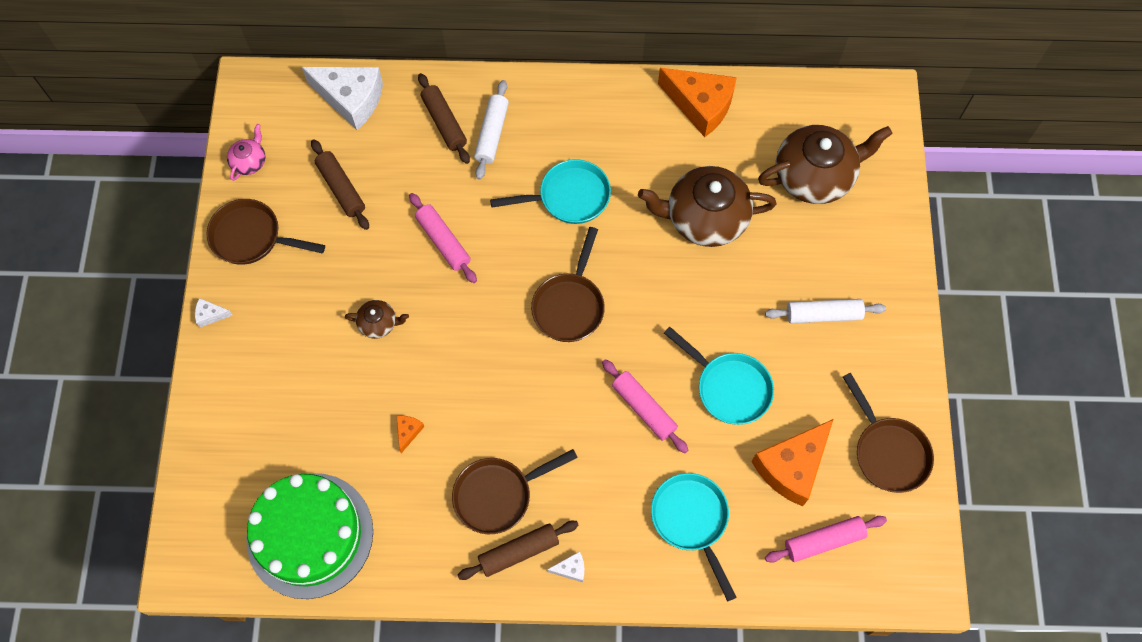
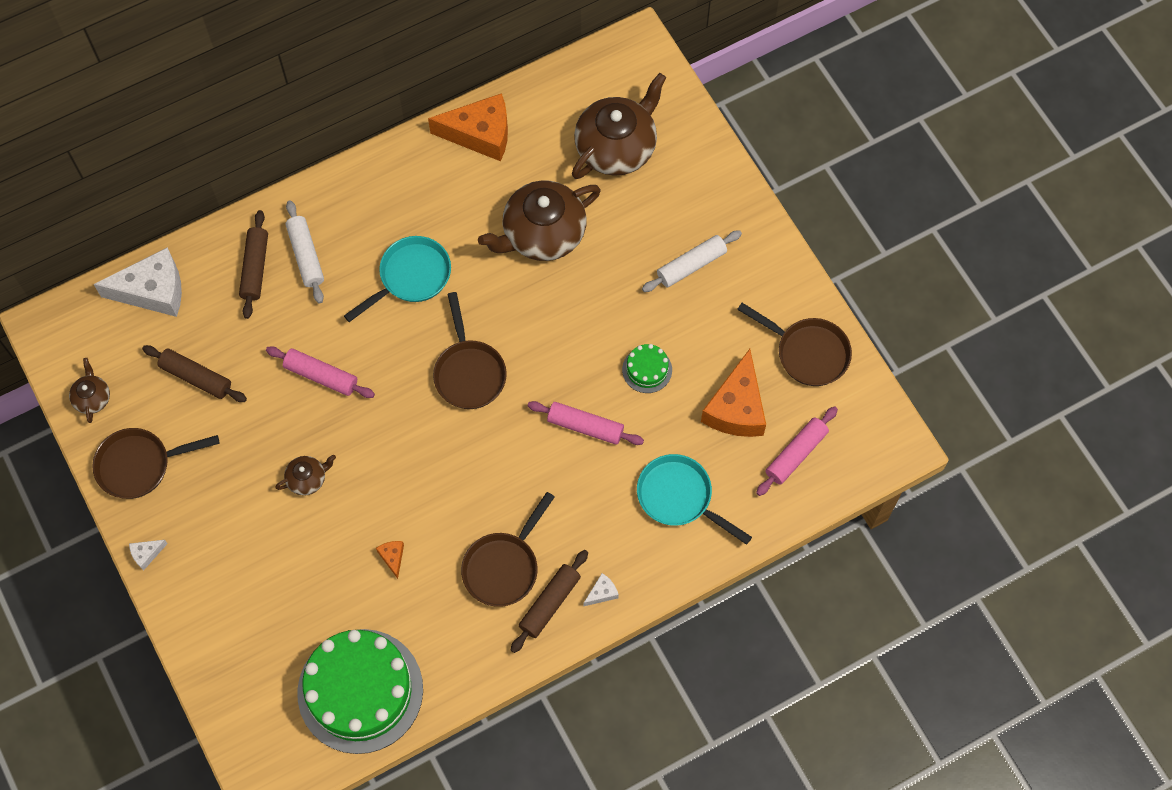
camera: 30 degrees left, 0 degrees up
(249, 162) = (92, 398): pink teapot -> brown teapot
(444, 123) = (255, 268): brown rolling pin -> brown rolling pin turned 60 degrees clockwise
(729, 387) = (647, 370): turquoise pan -> green cake

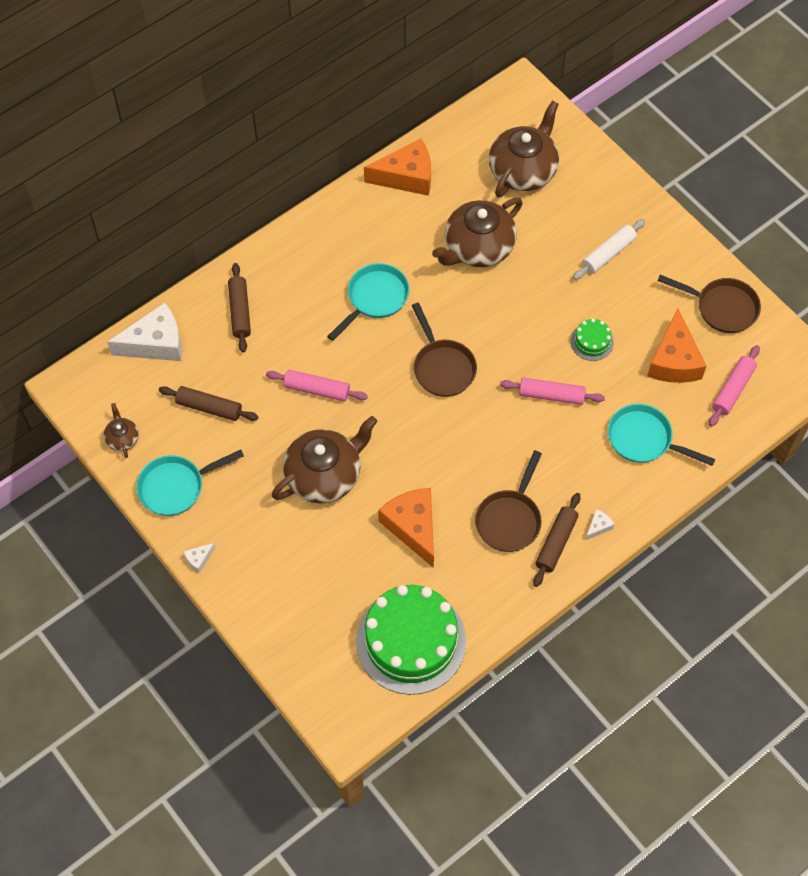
camera: 10 degrees left, 5 degrees down
(140, 465) = (176, 487): brown pan -> turquoise pan
(306, 256) = (281, 295): white rolling pin -> none
(307, 479) = (324, 475): brown teapot -> brown teapot, size x2.17
(392, 557) = (413, 527): orange cheese -> orange cheese, size x2.38

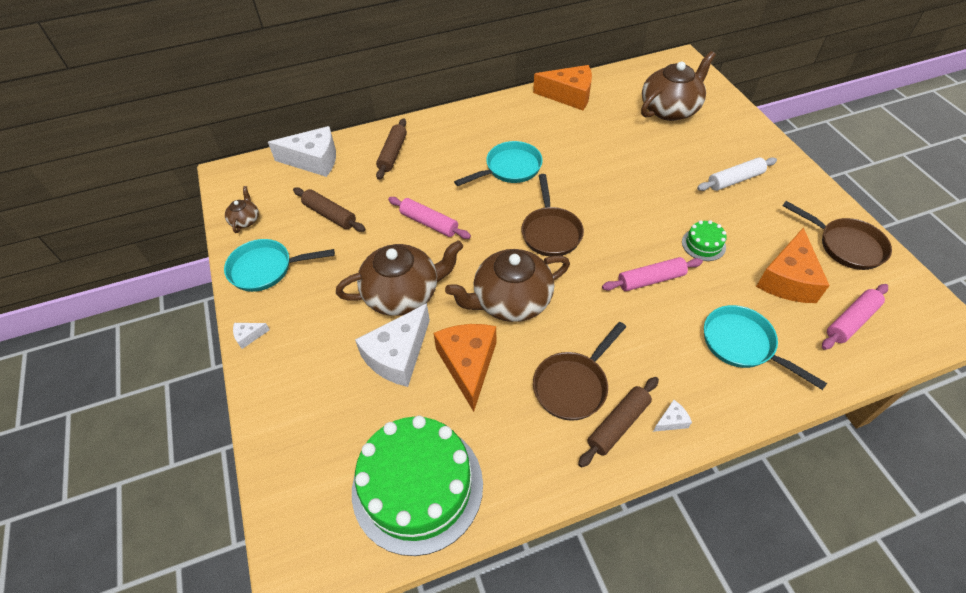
camera: 20 degrees right, 10 degrees down
(346, 537) = (398, 355): none -> white cheese
(478, 247) = (614, 152): brown teapot -> brown teapot (511, 300)
(551, 395) = (650, 280): pink rolling pin -> pink rolling pin turned 45 degrees counterclockwise

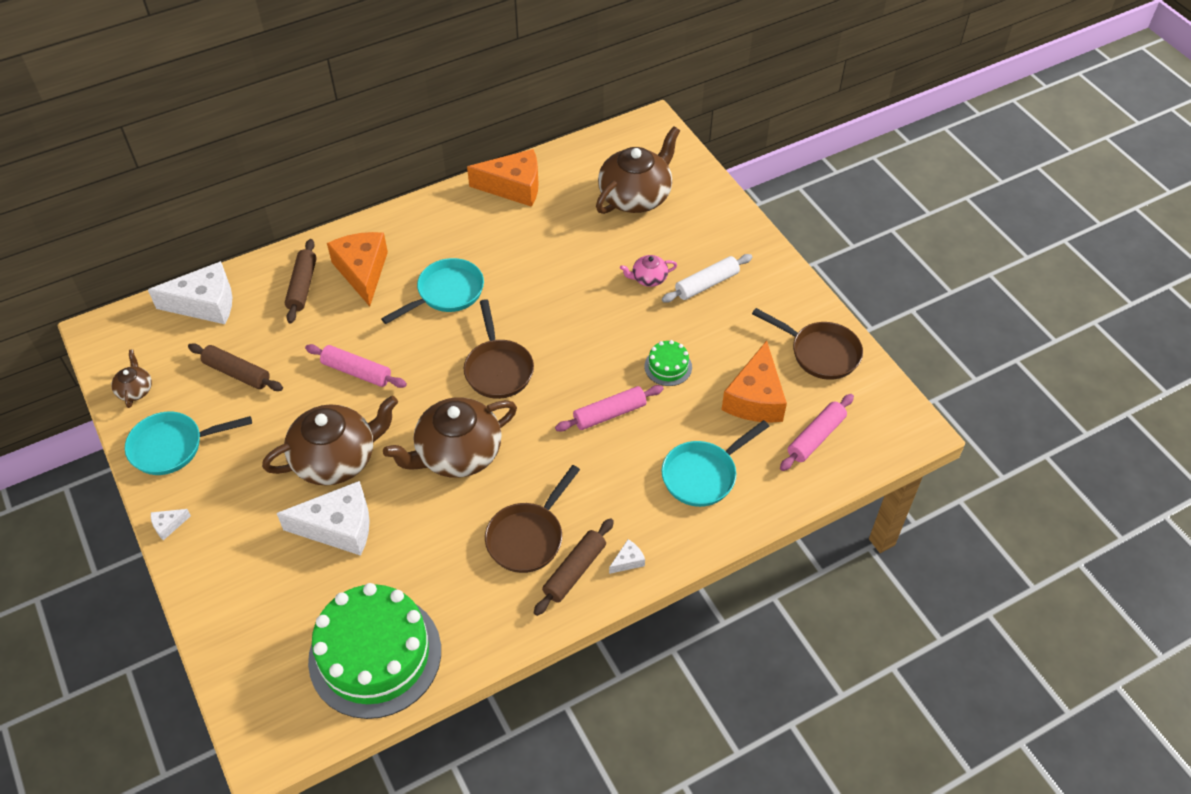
camera: 10 degrees left, 0 degrees up
(398, 355) = (339, 527): white cheese -> white cheese turned 120 degrees counterclockwise
(468, 364) = (416, 528): orange cheese -> orange cheese (362, 271)
(683, 171) = (648, 278): none -> pink teapot
(742, 344) = (703, 475): turquoise pan -> turquoise pan turned 75 degrees counterclockwise

